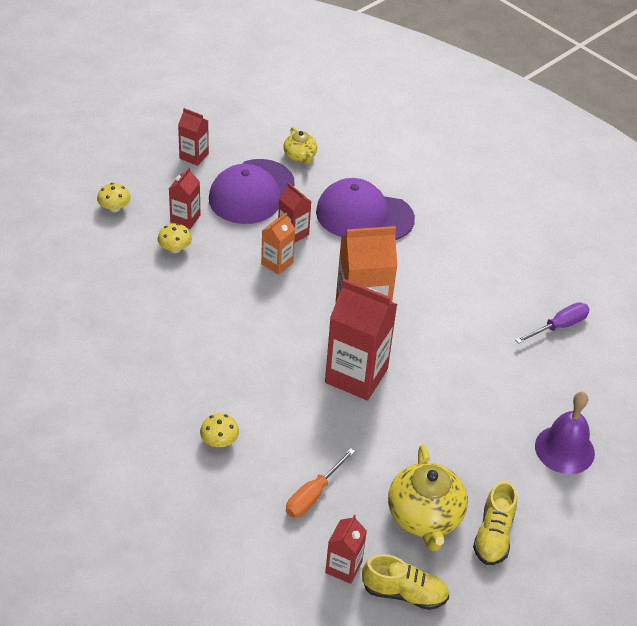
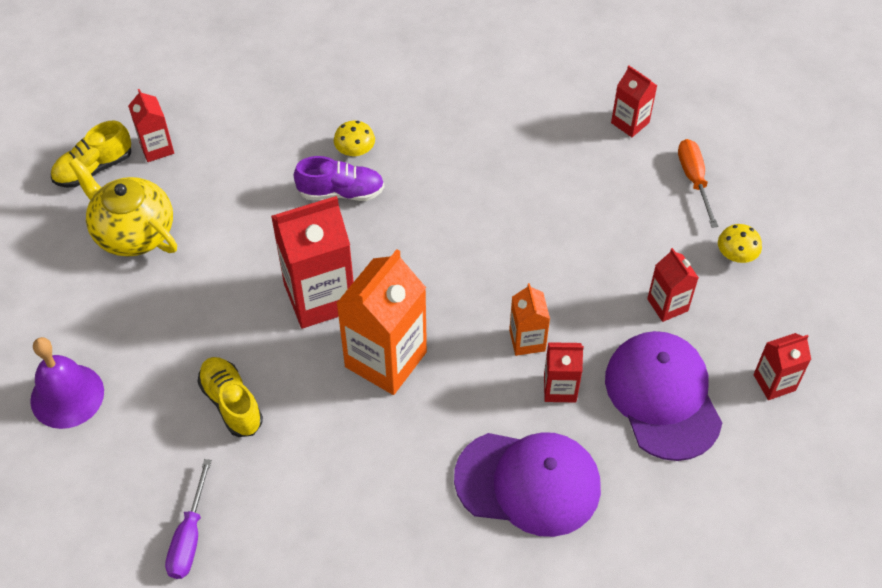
camera: 135 degrees right, 10 degrees up
(43, 308) = (630, 123): none -> red carton
(175, 248) = (627, 267): yellow mushroom -> none
(264, 423) = (341, 192): none -> purple shoe
(300, 156) = (690, 496): yellow teapot -> none
(313, 495) = (237, 175): orange screwdriver -> orange screwdriver (694, 180)
(364, 215) = (528, 483): purple cap -> purple cap turned 45 degrees clockwise
(493, 535) = (64, 265): yellow shoe -> yellow shoe (231, 403)

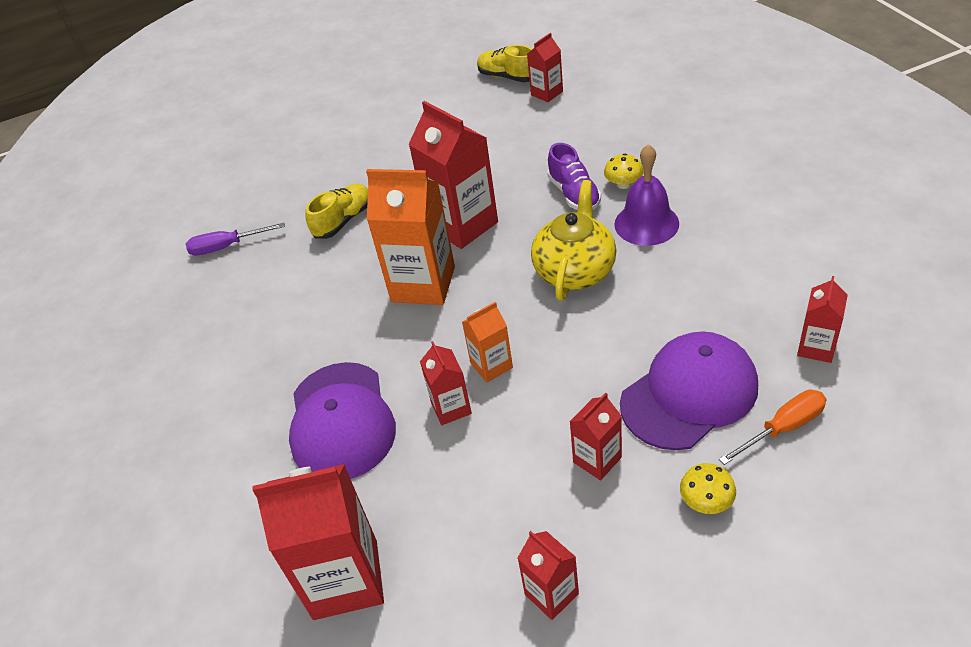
camera: 75 degrees right, 10 degrees down
(67, 396) = (316, 148): purple bell -> purple bell (646, 223)
(133, 232) = (464, 116): yellow teapot -> yellow teapot (575, 271)
(662, 397) = (481, 493): purple cap -> purple cap (689, 394)
(704, 524) = (345, 579): none -> red carton

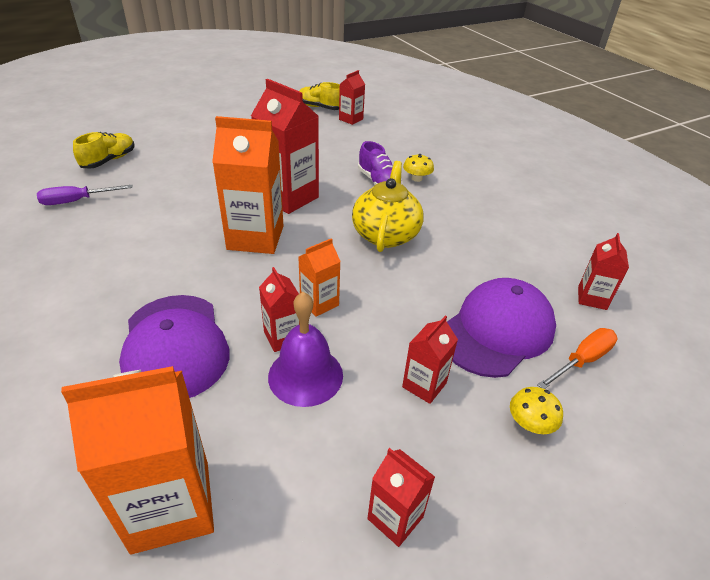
camera: 15 degrees left, 5 degrees down
(343, 220) = (185, 188): yellow shoe -> yellow shoe (109, 160)
(345, 579) = (171, 505): red carton -> orange carton
(646, 223) = (439, 205): purple bell -> purple bell (305, 375)

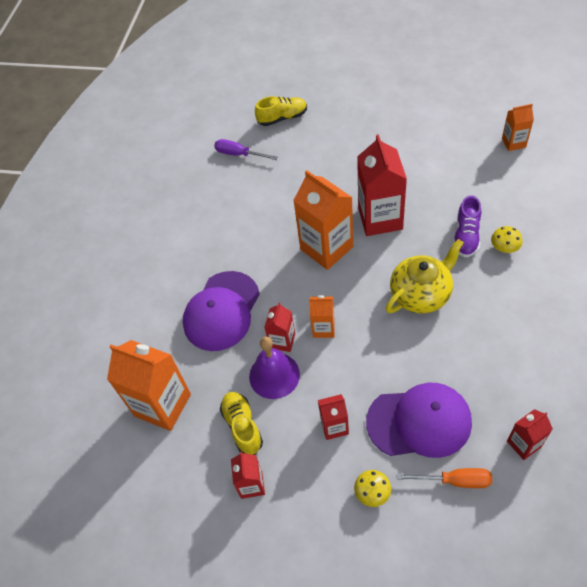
camera: 50 degrees right, 15 degrees up
(320, 107) = (498, 114): yellow shoe -> yellow shoe (242, 426)
(351, 119) = (513, 143): red carton -> orange carton

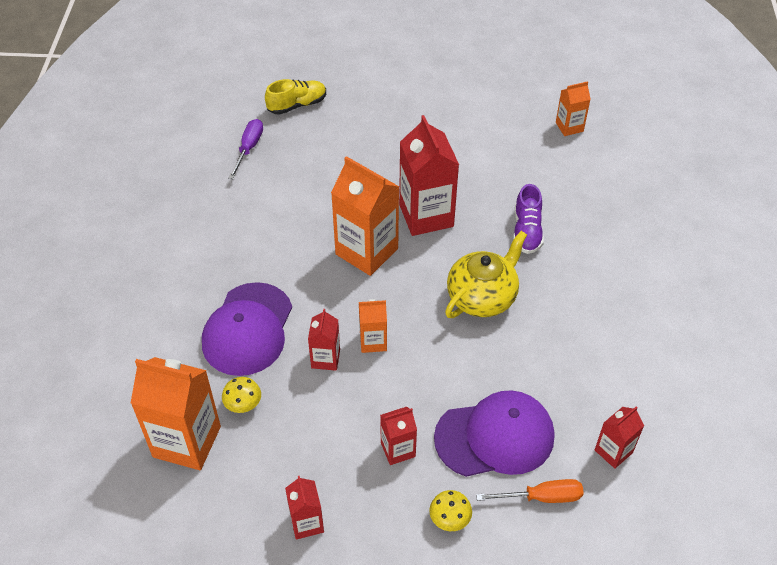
camera: 15 degrees left, 5 degrees down
(239, 154) = (249, 148): purple screwdriver -> purple screwdriver turned 90 degrees clockwise
(242, 426) = (288, 458): yellow shoe -> none
(274, 375) = (320, 398): purple bell -> none
(504, 247) = (570, 241): yellow mushroom -> yellow mushroom (243, 404)

